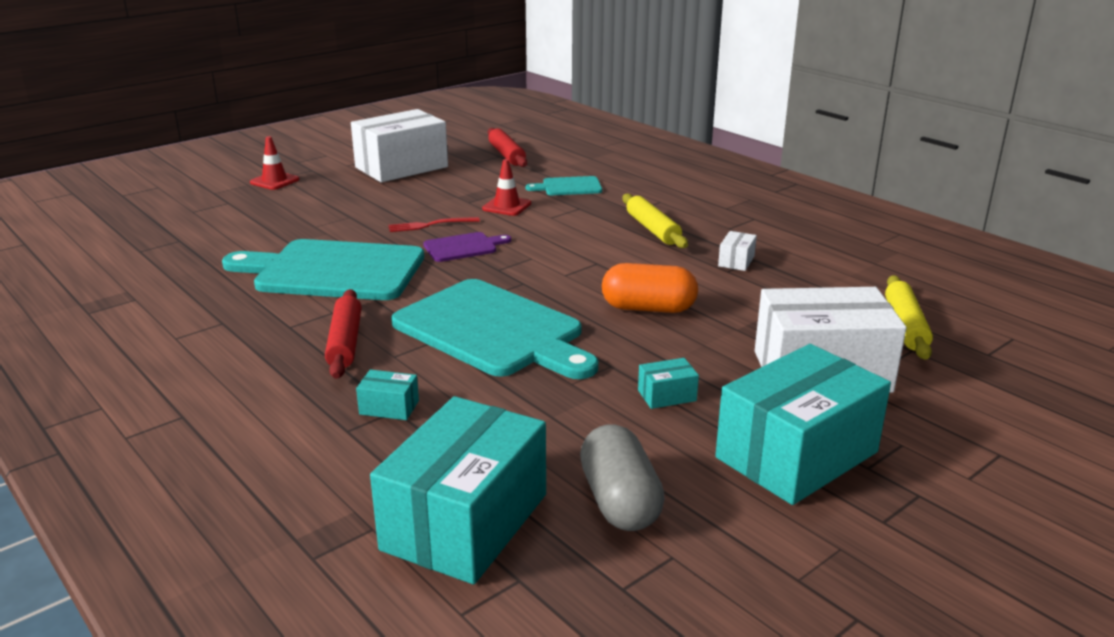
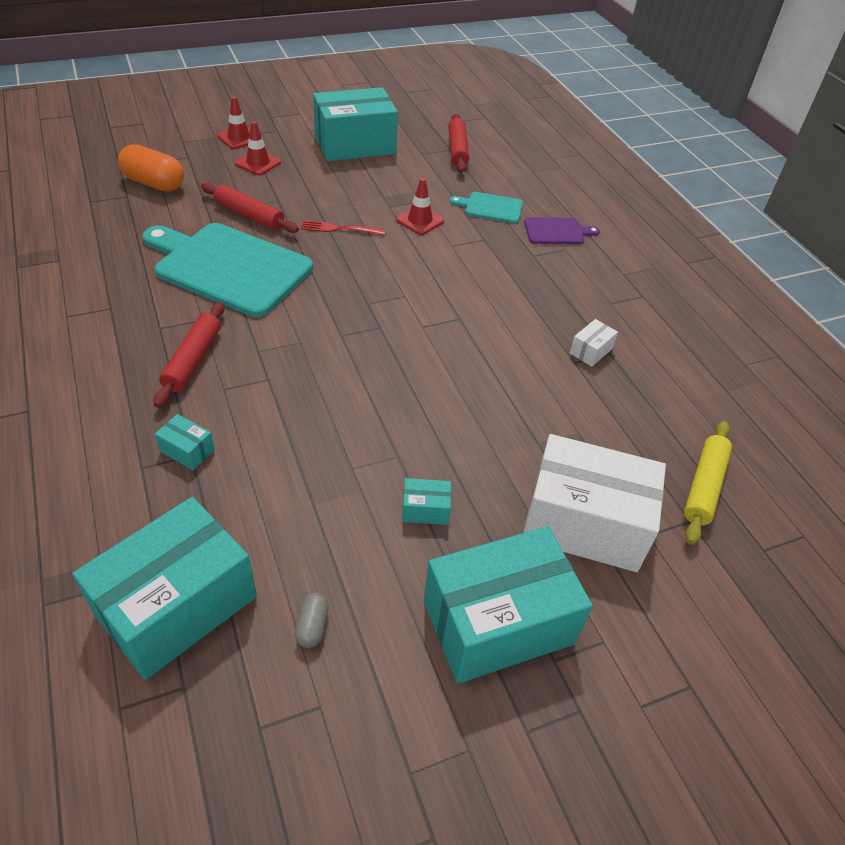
camera: 15 degrees right, 20 degrees up
(309, 195) = (258, 163): none -> red traffic cone
(327, 232) = (249, 215): none -> red rolling pin
(401, 167) = (355, 145): white box -> turquoise box
(463, 247) = (352, 265): purple cutting board -> purple cutting board (556, 231)
(492, 330) = (321, 381): turquoise cutting board -> none
(619, 501) = (312, 626): grey capsule -> grey capsule, size x0.48
(648, 308) = (472, 392): orange capsule -> orange capsule (154, 183)
(653, 229) = (536, 286): yellow rolling pin -> none

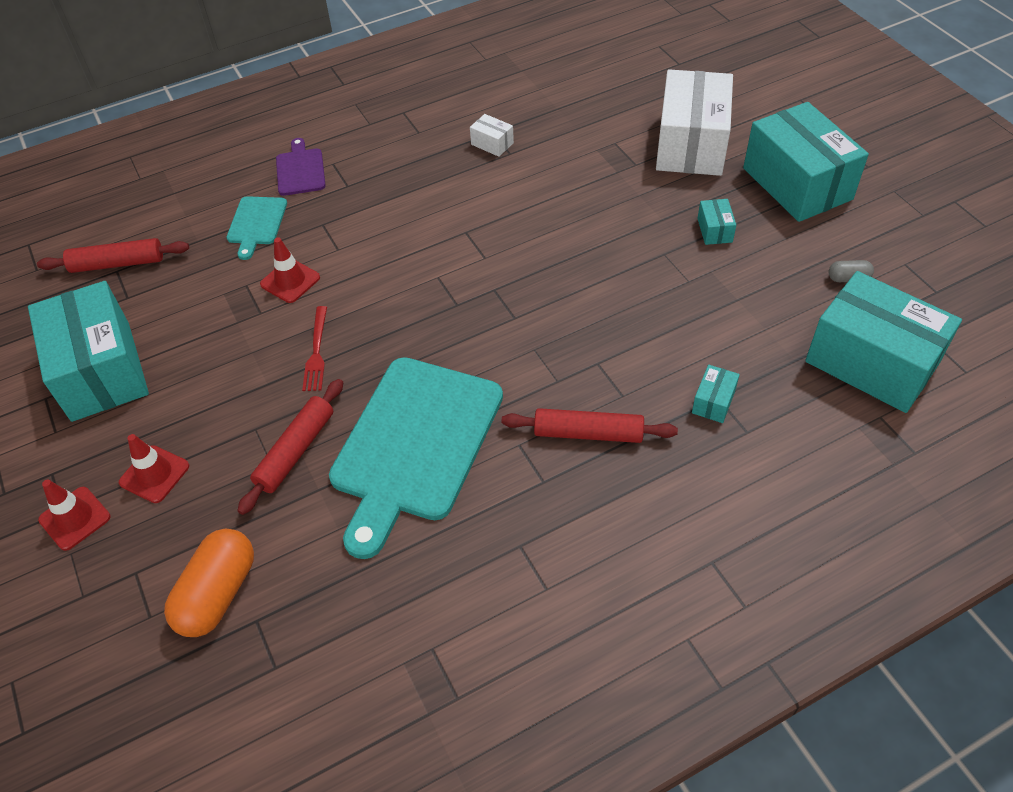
camera: 90 degrees left, 5 degrees up
(704, 487) = (631, 86): yellow rolling pin -> none

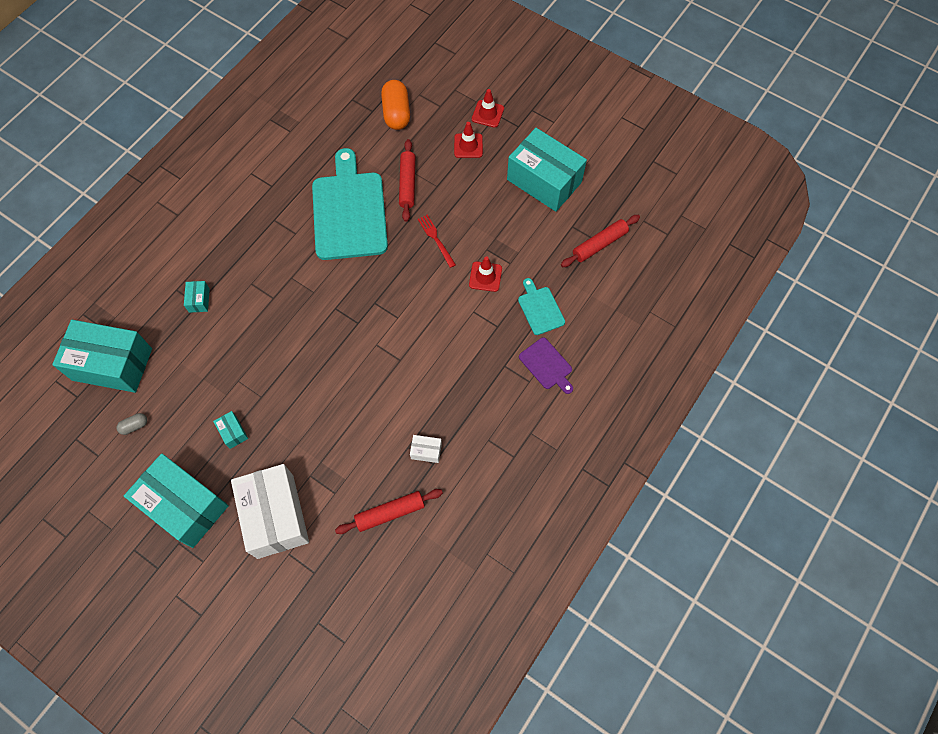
camera: 150 degrees right, 15 degrees up
(588, 433) = (261, 254): red rolling pin -> red rolling pin (390, 513)

